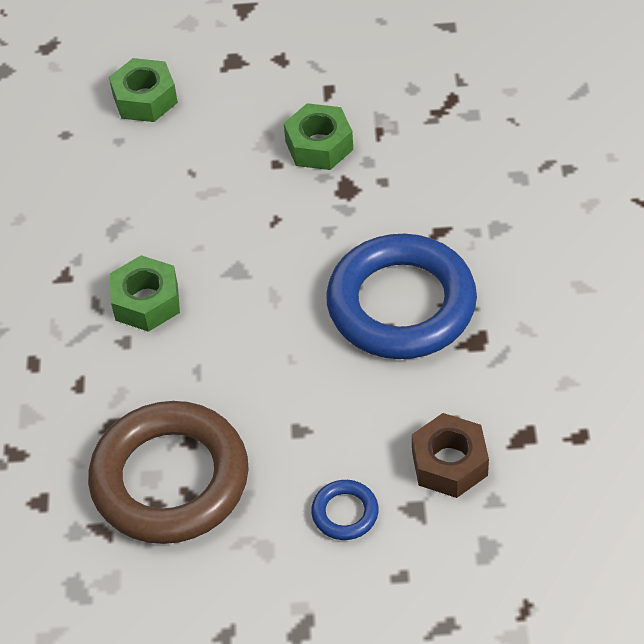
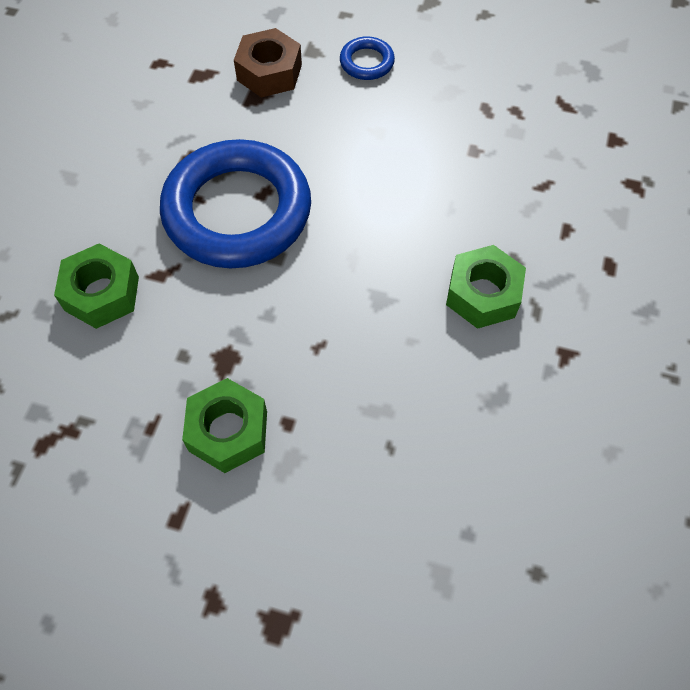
camera: 165 degrees left, 10 degrees up
(145, 99) = (417, 597): green nut -> green nut (102, 293)
(170, 479) = (499, 125): brown ring -> none

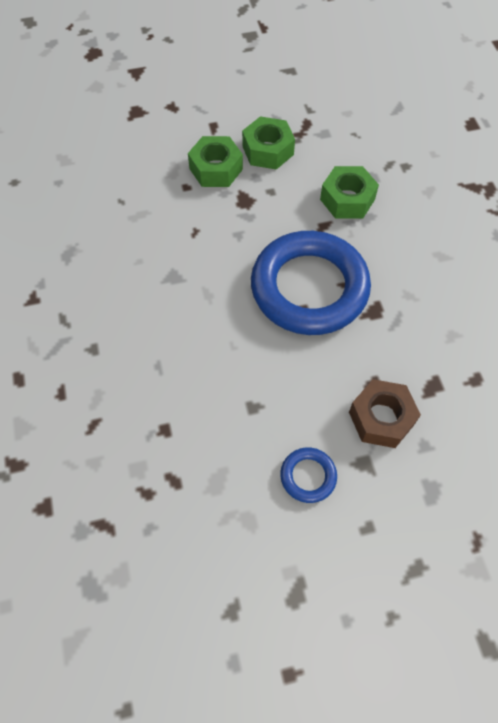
camera: 150 degrees right, 0 degrees up
(483, 294) = (105, 312): green nut -> green nut (268, 150)

